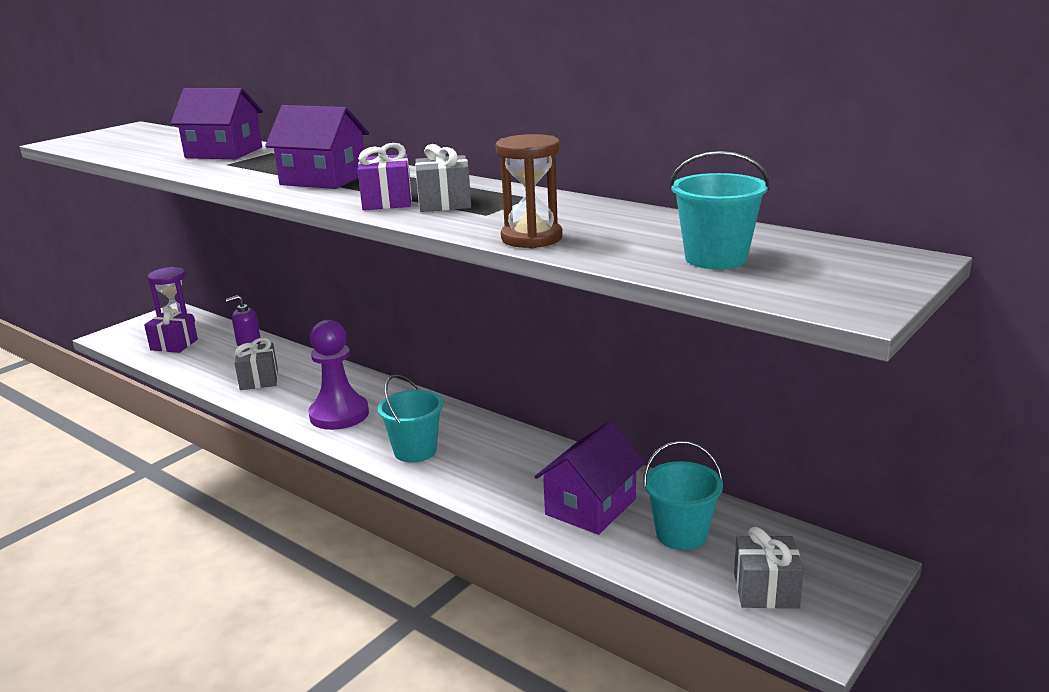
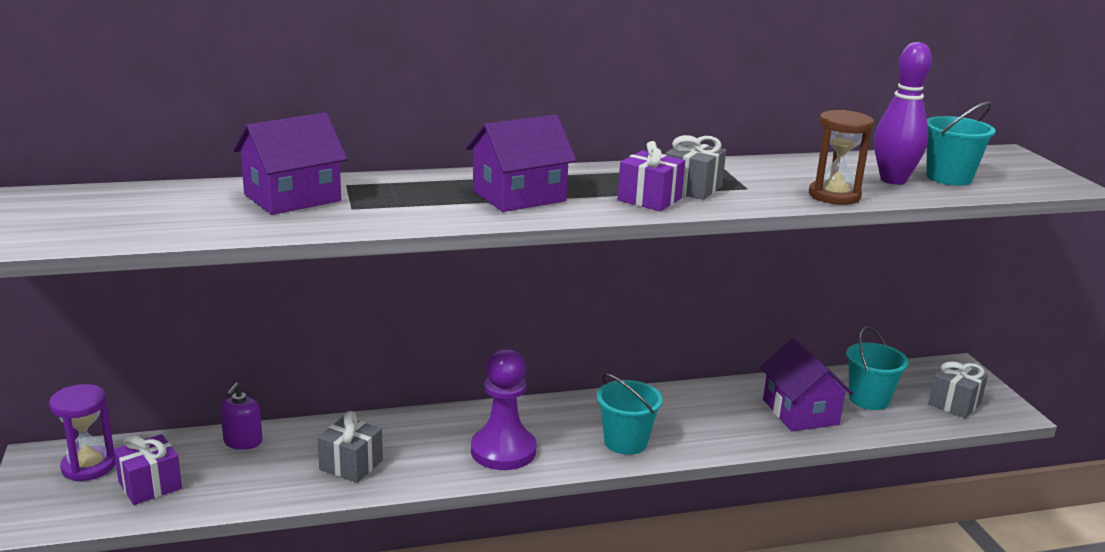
camera: 55 degrees left, 0 degrees up
(643, 244) = (893, 180): none -> purple bowling pin

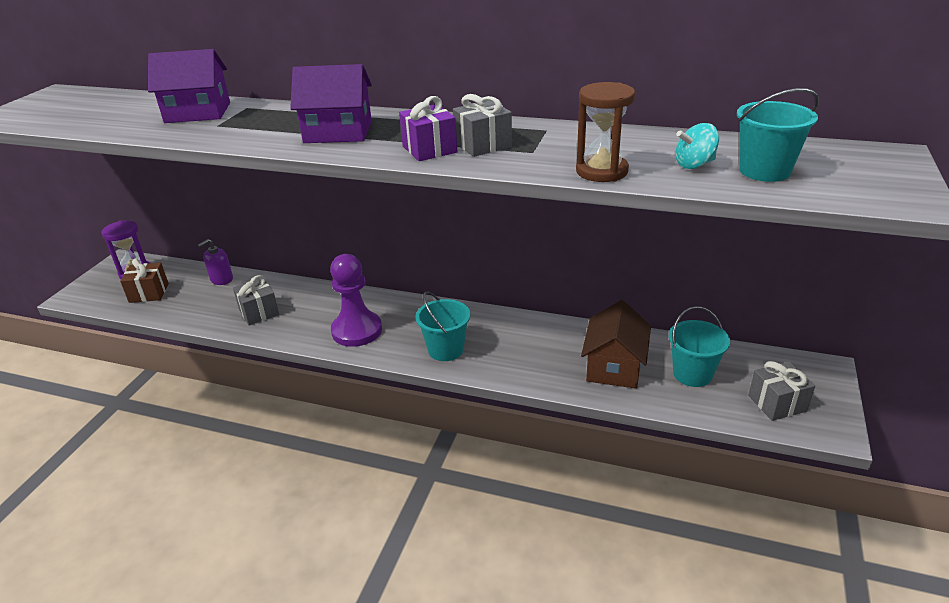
camera: 35 degrees right, 10 degrees up
(150, 485) = (149, 293): purple gift -> brown gift
(800, 412) = (614, 367): purple house -> brown house
(893, 180) = (694, 165): purple bowling pin -> turquoise spinning top

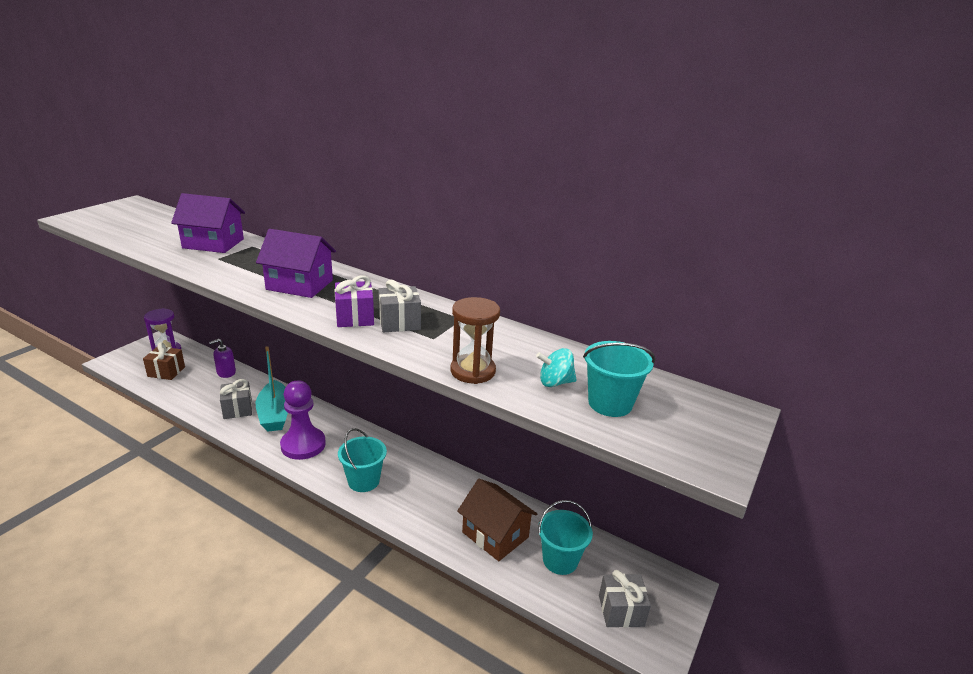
camera: 10 degrees right, 5 degrees down
(305, 308) = (275, 414): none -> turquoise boat
(614, 367) = (495, 535): brown house -> brown house turned 75 degrees counterclockwise

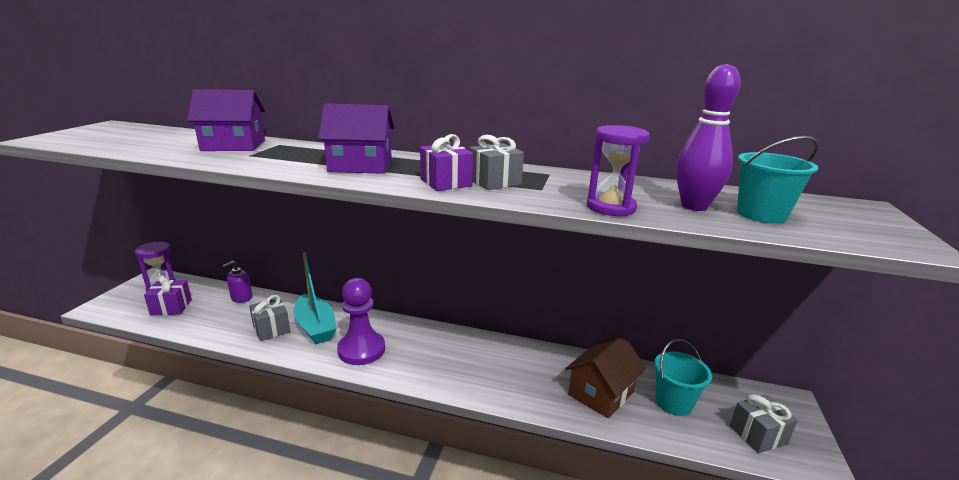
camera: 15 degrees left, 5 degrees down
(166, 372) = (171, 307): brown gift -> purple gift
(363, 481) = (444, 371): turquoise bucket -> none
(472, 371) = (611, 207): brown hourglass -> purple hourglass
(495, 535) = (601, 393): brown house -> brown house turned 75 degrees counterclockwise
(555, 382) = (694, 206): turquoise spinning top -> purple bowling pin

